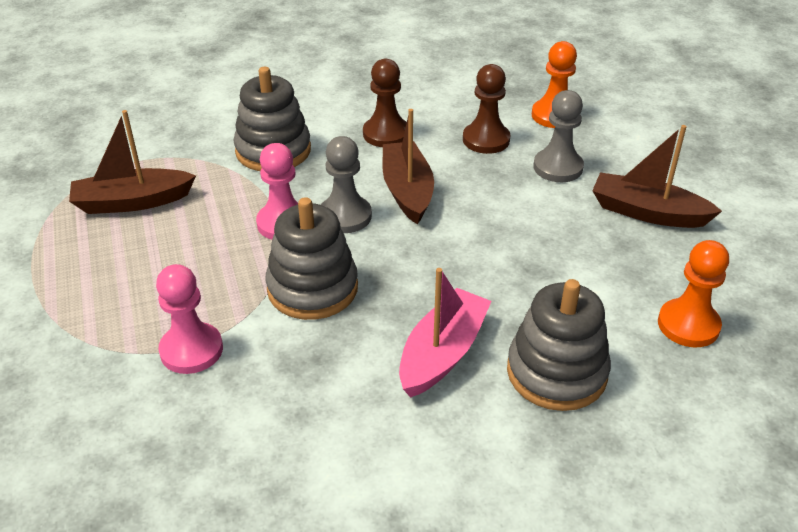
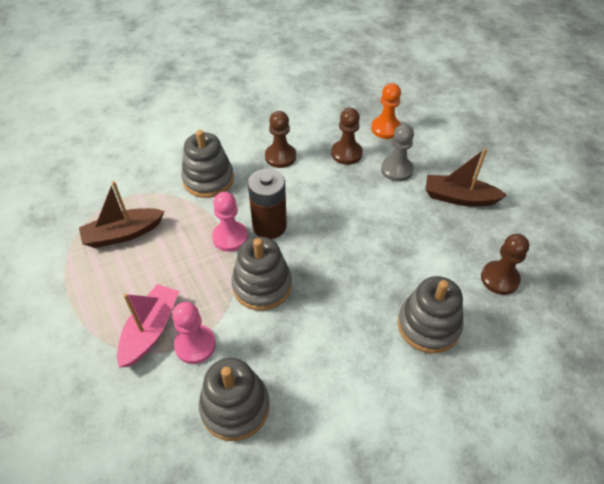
camera: 10 degrees left, 10 degrees up
(226, 437) = (235, 407): none -> grey stacking toy
(345, 216) = (269, 226): grey pawn -> brown battery
(407, 191) = (305, 201): brown boat -> none
(442, 353) = (356, 322): pink boat -> pink boat (150, 330)
(688, 325) = (499, 279): orange pawn -> brown pawn

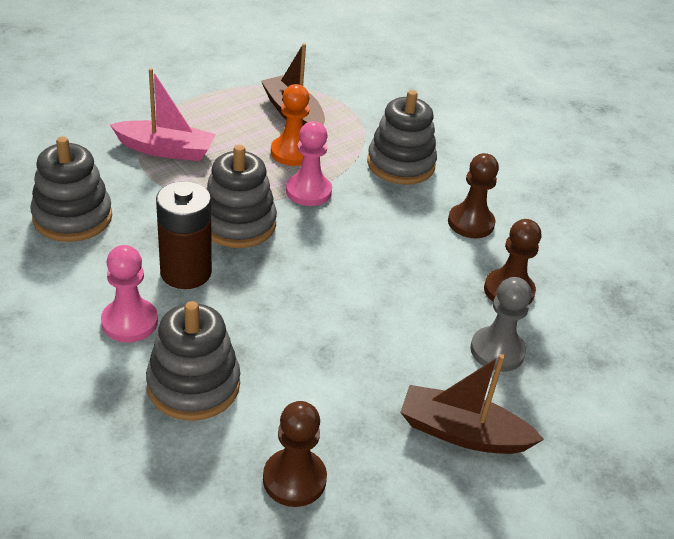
camera: 75 degrees right, 10 degrees down
(195, 345) = (149, 182): pink pawn -> pink pawn (129, 322)
(269, 226) = (336, 222): brown battery -> brown battery (186, 272)
(386, 129) = (592, 337): orange pawn -> orange pawn (292, 153)
(459, 198) = (462, 433): brown boat -> brown boat turned 75 degrees counterclockwise

